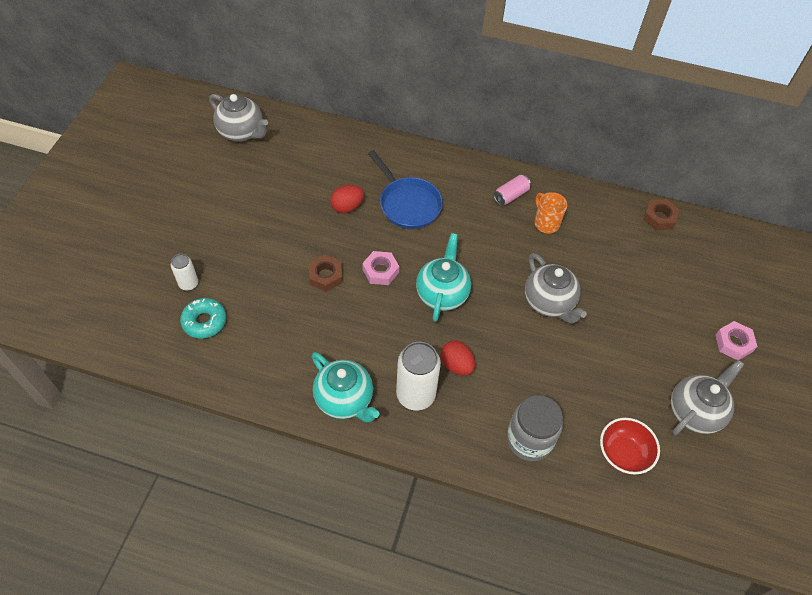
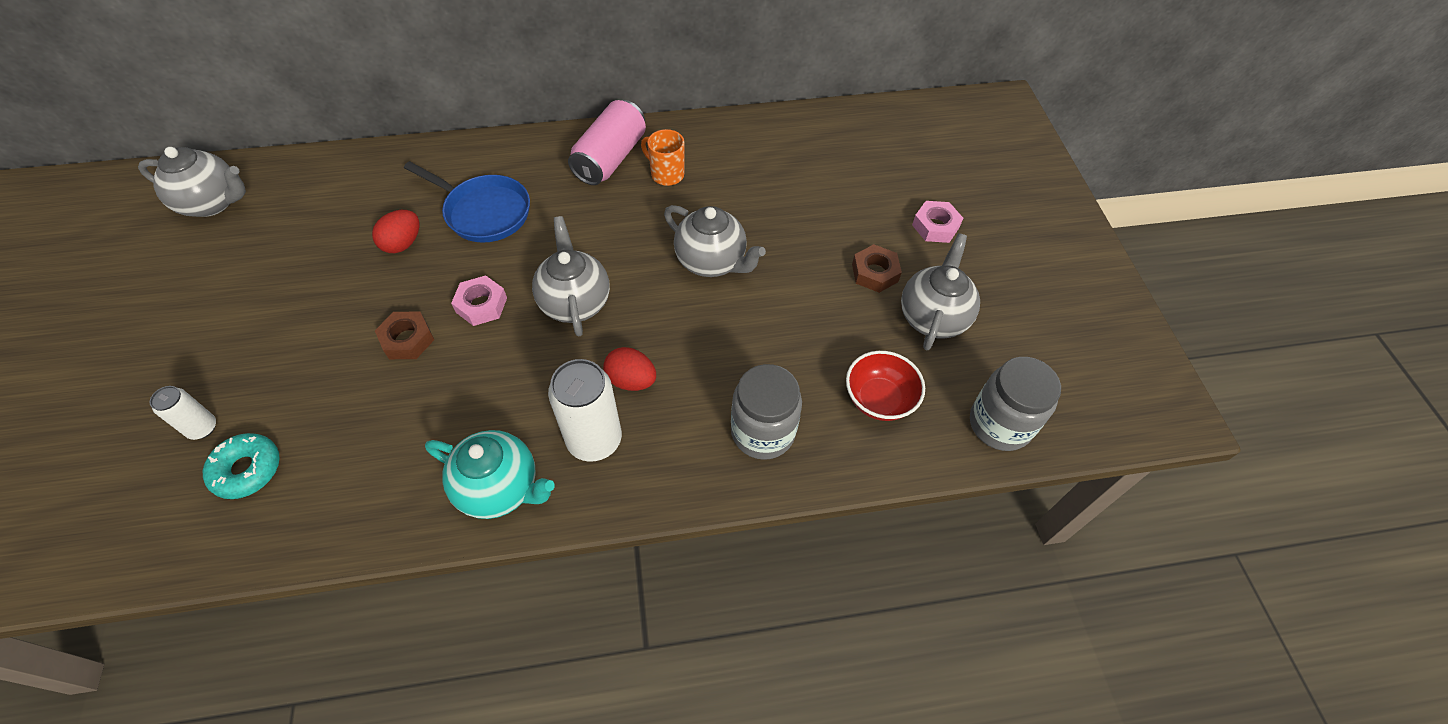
camera: 25 degrees left, 0 degrees up
(442, 294) = (575, 302): turquoise teapot -> grey teapot
(511, 195) = (610, 158): pink can -> pink can, size x1.84
(659, 217) = (791, 124): brown nut -> brown nut (875, 273)
(705, 511) = (999, 424): none -> grey jar

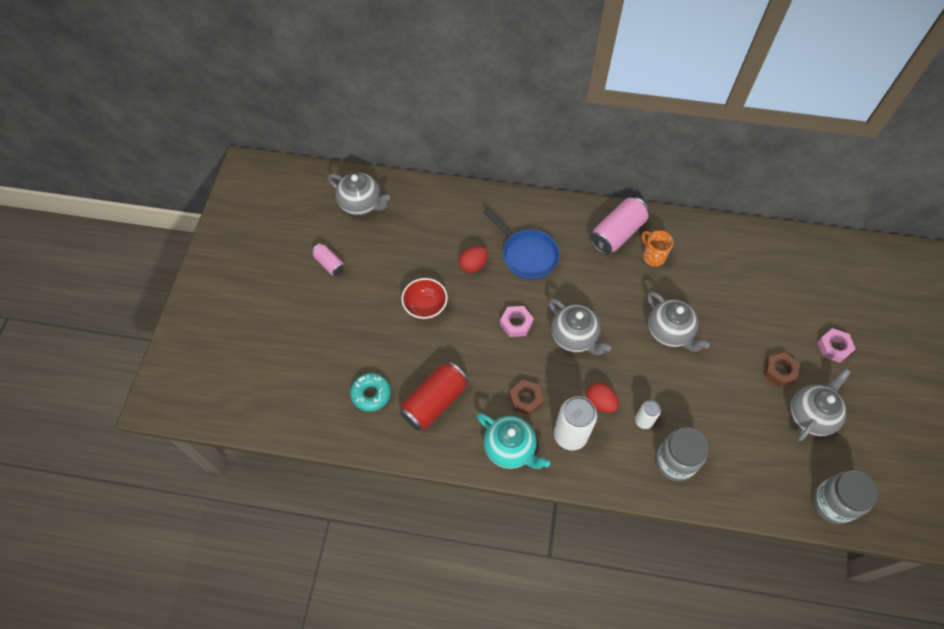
camera: 20 degrees right, 5 degrees up
(162, 294) = (329, 264): none -> pink can
(202, 428) = (348, 360): white can -> white can (643, 421)
(361, 452) = (434, 402): none -> red can
(407, 339) = (468, 335): brown nut -> brown nut (525, 399)
(575, 302) = (574, 337): grey teapot -> grey teapot turned 135 degrees clockwise
(879, 399) = (756, 462): red bowl -> red bowl (425, 306)

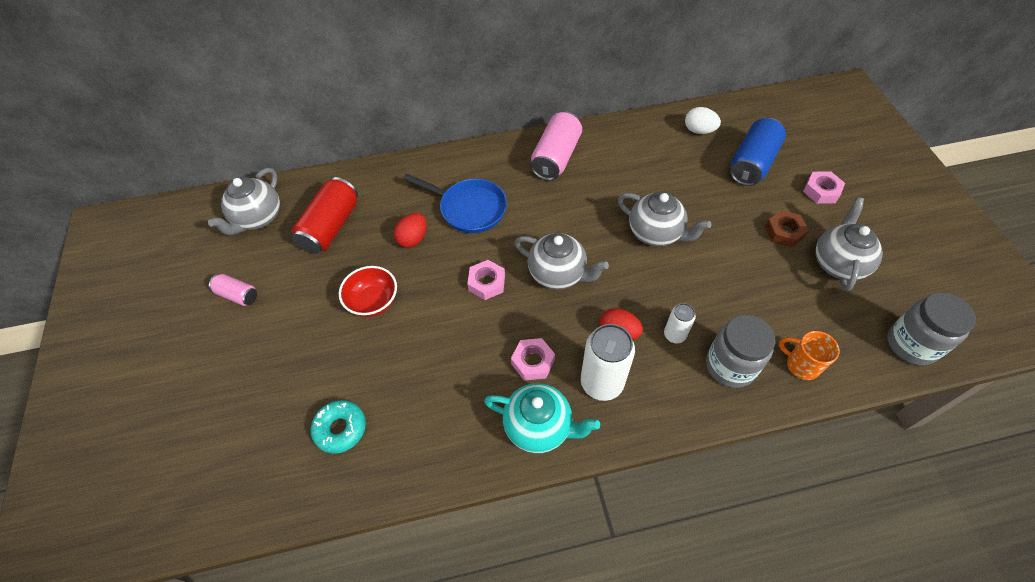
camera: 20 degrees left, 5 degrees down
(361, 204) = (258, 219): grey teapot -> grey teapot turned 105 degrees clockwise
(434, 402) = (424, 407): red can -> red can (331, 227)
(525, 399) = (533, 362): brown nut -> pink nut
(653, 256) = (602, 166): orange mug -> orange mug (801, 365)
(754, 252) = (699, 131): none -> white egg
(785, 300) = (752, 163): none -> blue can

